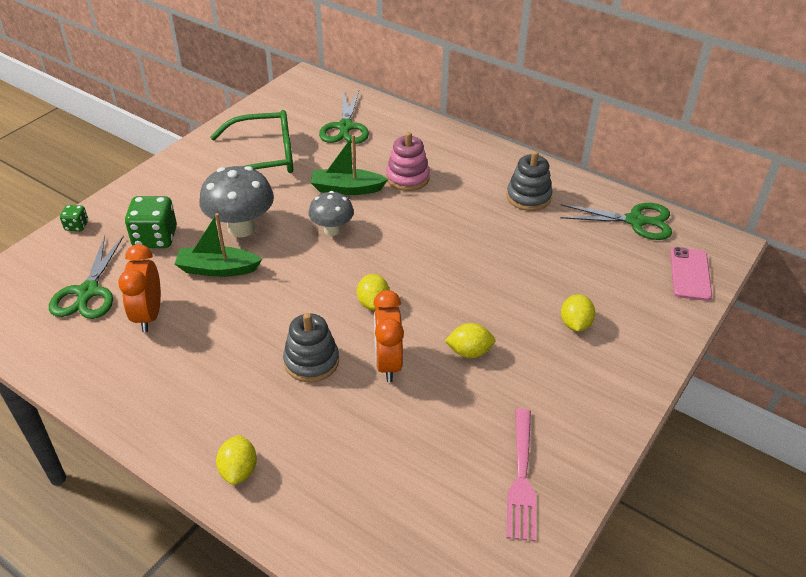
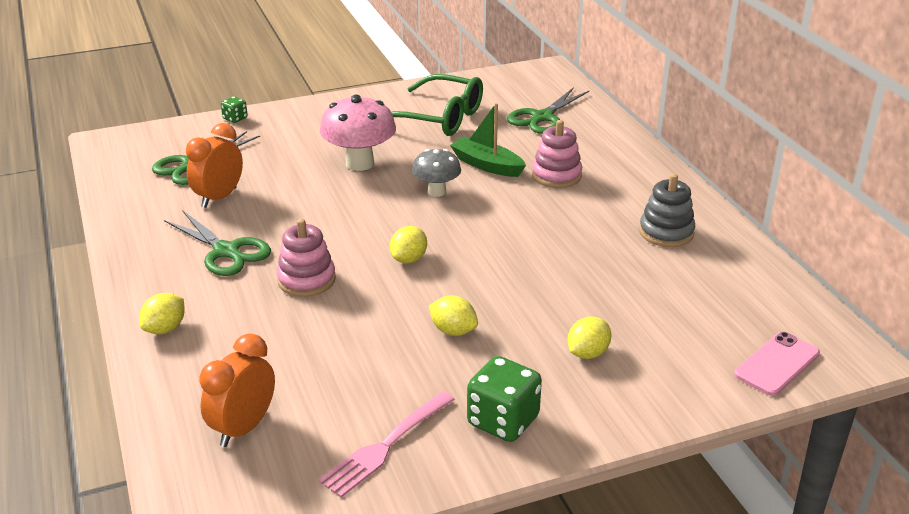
camera: 35 degrees right, 10 degrees down
(155, 238) = (283, 147): green dice -> green dice (503, 421)
(218, 269) = (307, 185): green boat -> none
(241, 228) = (359, 163): grey mushroom -> pink mushroom
(311, 361) = (306, 280): grey stacking toy -> pink stacking toy
(388, 363) = (369, 308): orange clock -> orange clock (243, 428)
(635, 221) = (767, 295): green scissors -> green scissors (226, 251)

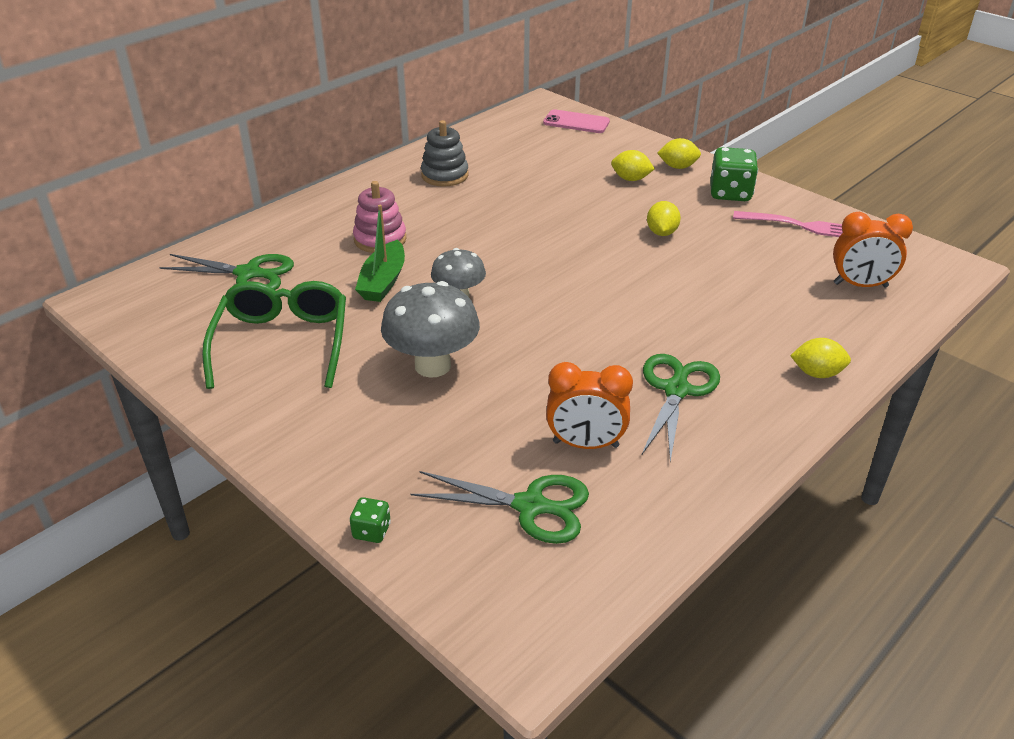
camera: 115 degrees left, 5 degrees up
(306, 280) = (670, 322): pink stacking toy -> none
(359, 163) = (432, 365): pink mushroom -> grey mushroom
(409, 259) = (588, 278): yellow lemon -> yellow lemon (678, 167)

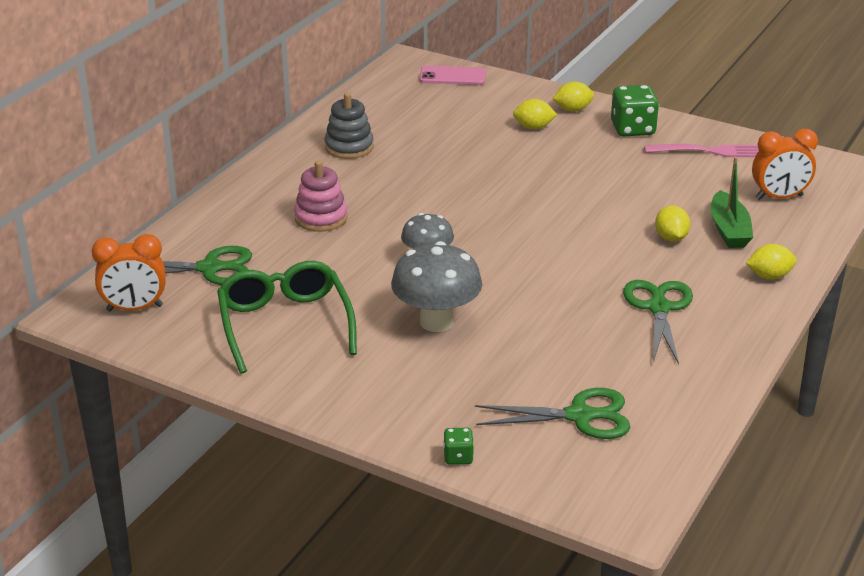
camera: 15 degrees left, 5 degrees down
(383, 281) = (347, 256): green boat -> green boat (729, 230)
(585, 444) = (602, 362): orange clock -> orange clock (134, 308)
(661, 233) = (586, 175): yellow lemon -> yellow lemon (671, 238)

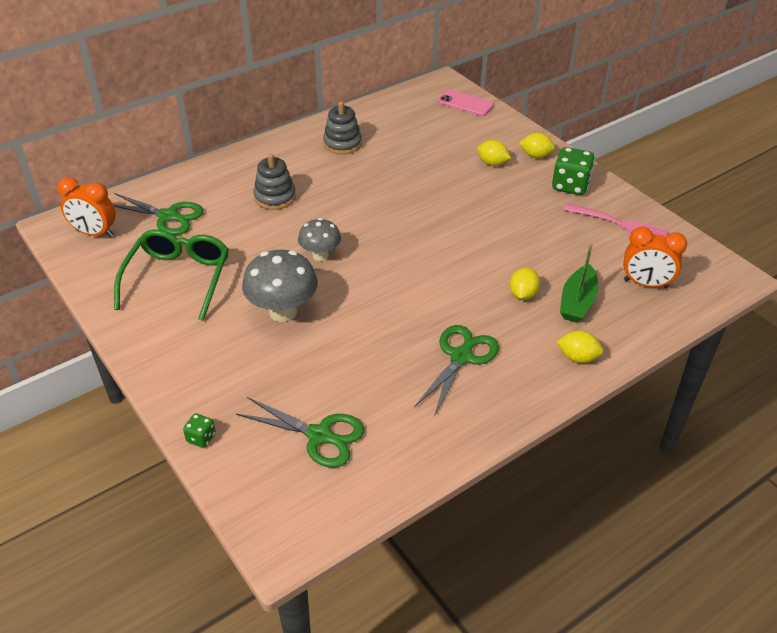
camera: 25 degrees right, 10 degrees up
(321, 218) = (275, 197): pink stacking toy -> grey stacking toy

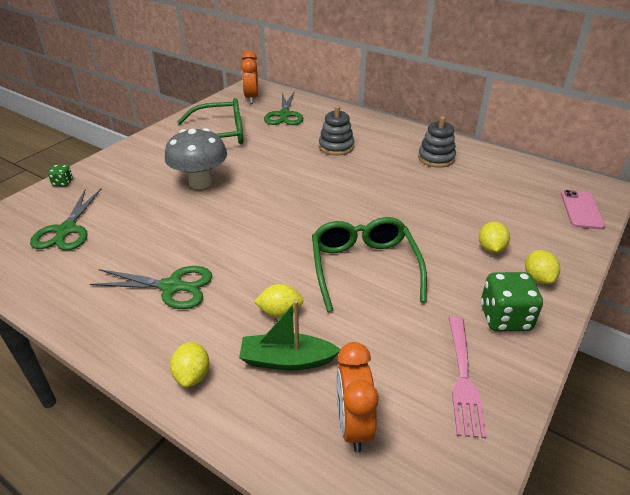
camera: 70 degrees right, 5 degrees down
(320, 255) = (276, 183): grey mushroom -> none
(486, 234) = (364, 267): none -> green glasses

